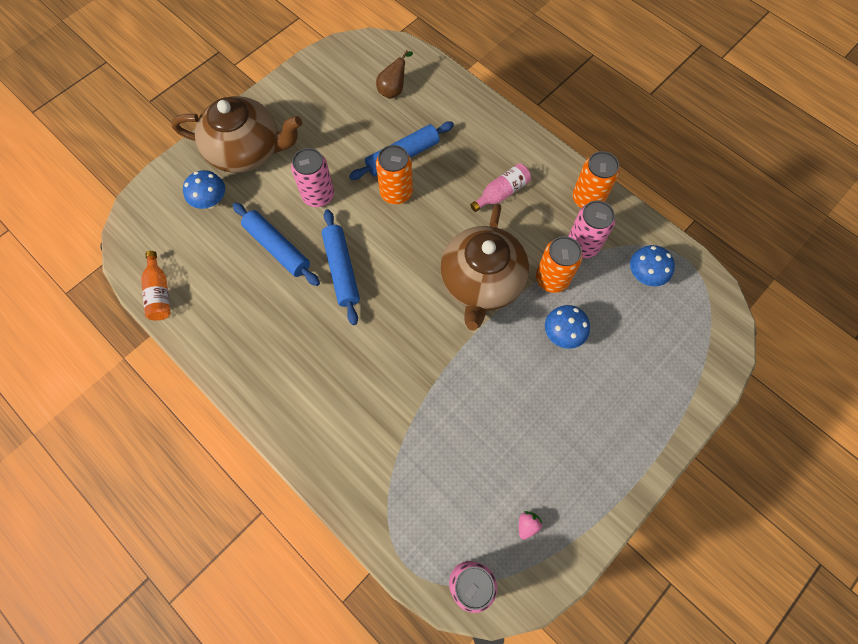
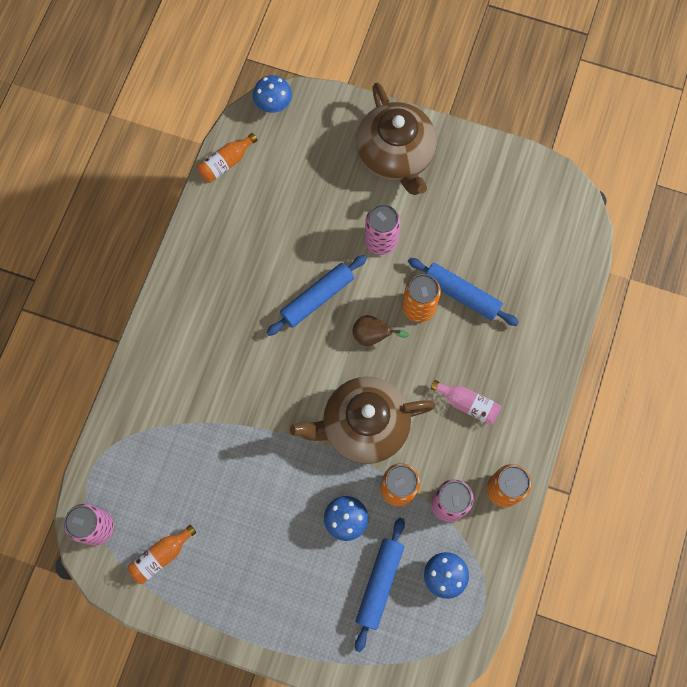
camera: 65 degrees right, 5 degrees up
(211, 201) = (329, 155): blue mushroom -> blue mushroom (273, 104)
(277, 248) = (312, 234): blue rolling pin -> blue rolling pin (379, 584)
(393, 90) = (533, 250): brown pear -> brown pear (373, 336)
(527, 525) = (161, 556): pink strawberry -> orange bottle

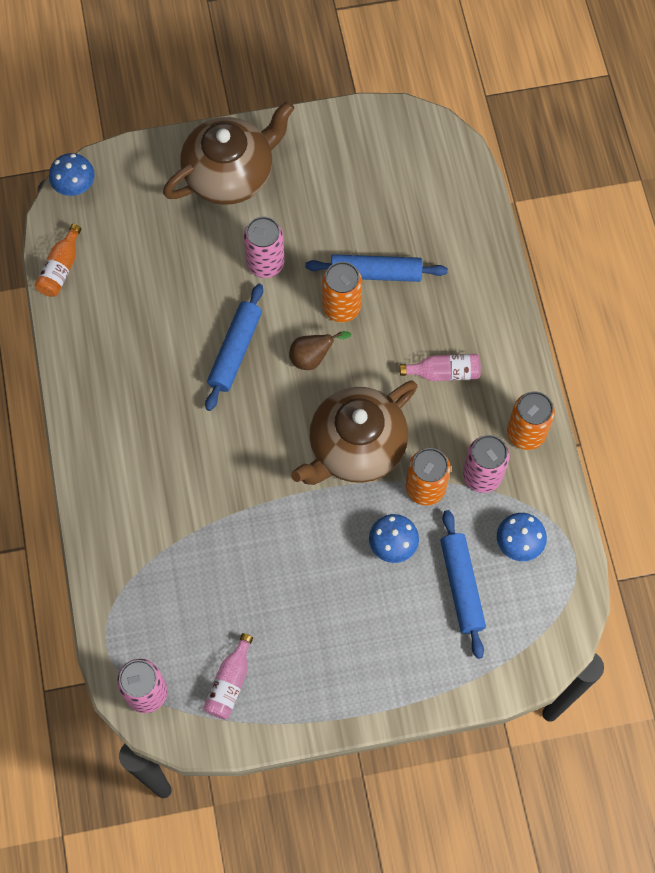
camera: 30 degrees left, 5 degrees down
(161, 556) = (230, 683): orange bottle -> pink bottle
(395, 155) = (230, 174): brown teapot -> brown teapot turned 75 degrees counterclockwise

